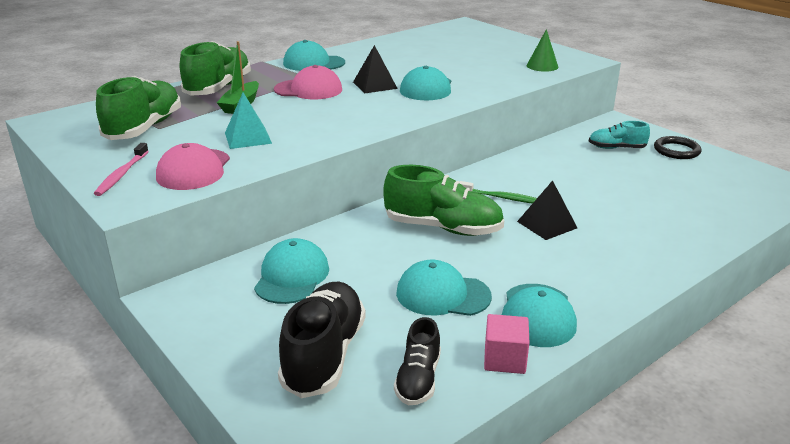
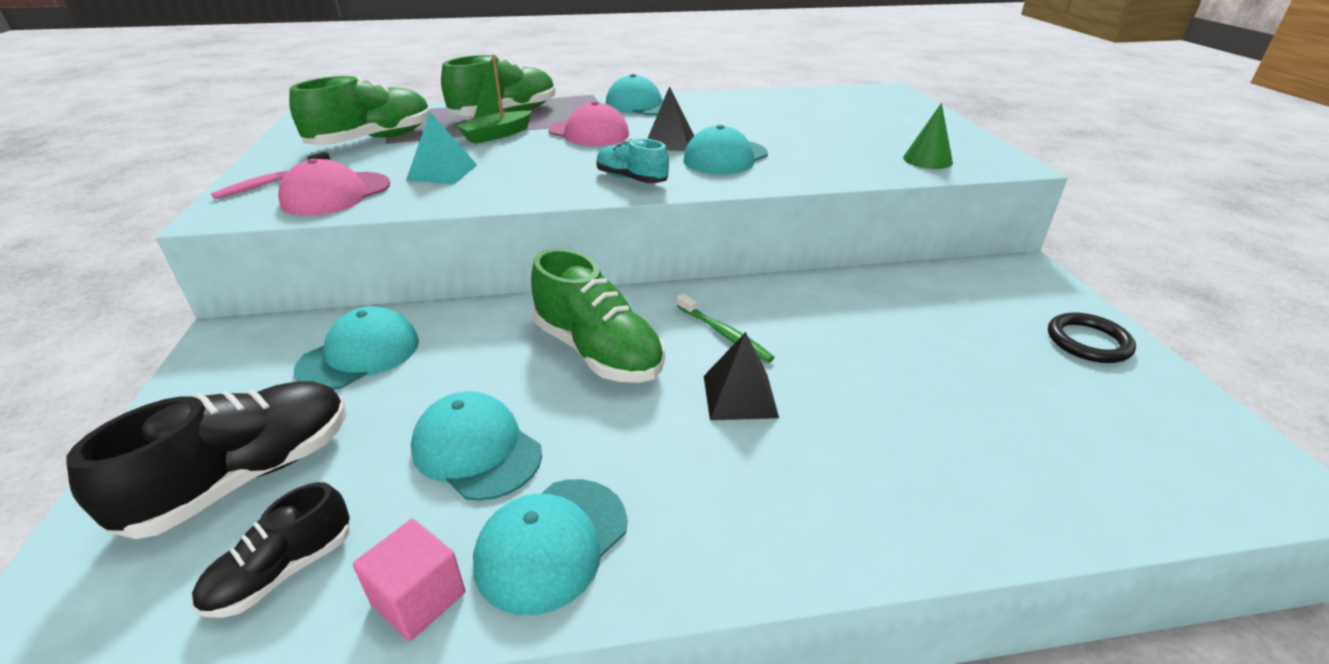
camera: 30 degrees right, 5 degrees up
(616, 148) = (983, 309): turquoise shoe -> turquoise shoe (631, 179)

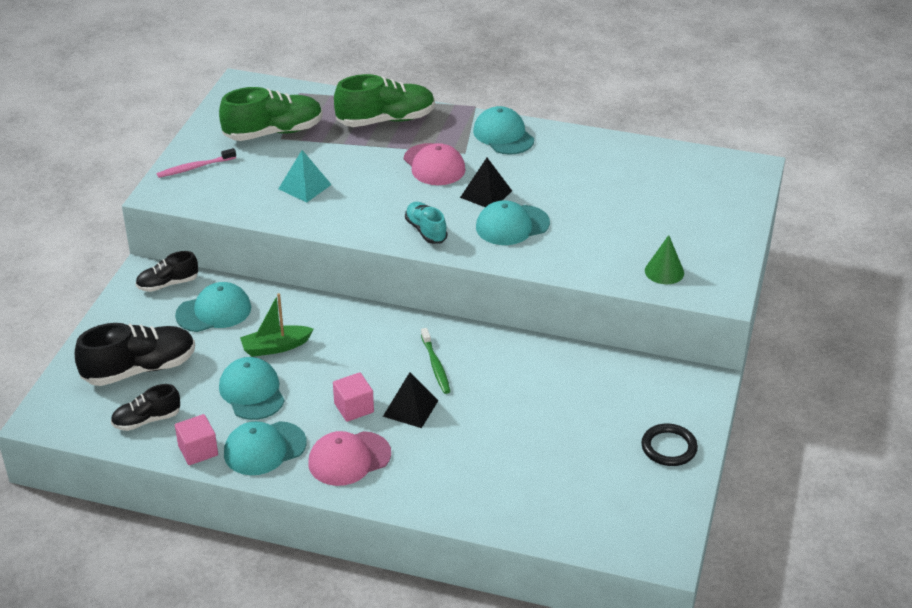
camera: 25 degrees right, 5 degrees up
(270, 339) = (168, 284): none -> black shoe
(336, 194) = (229, 192): pink cap -> pink cap (349, 459)
(497, 135) = (364, 149): green boat -> green boat (275, 347)
(597, 352) = (349, 353): green shoe -> none
(658, 422) = (354, 408): none -> pink cube

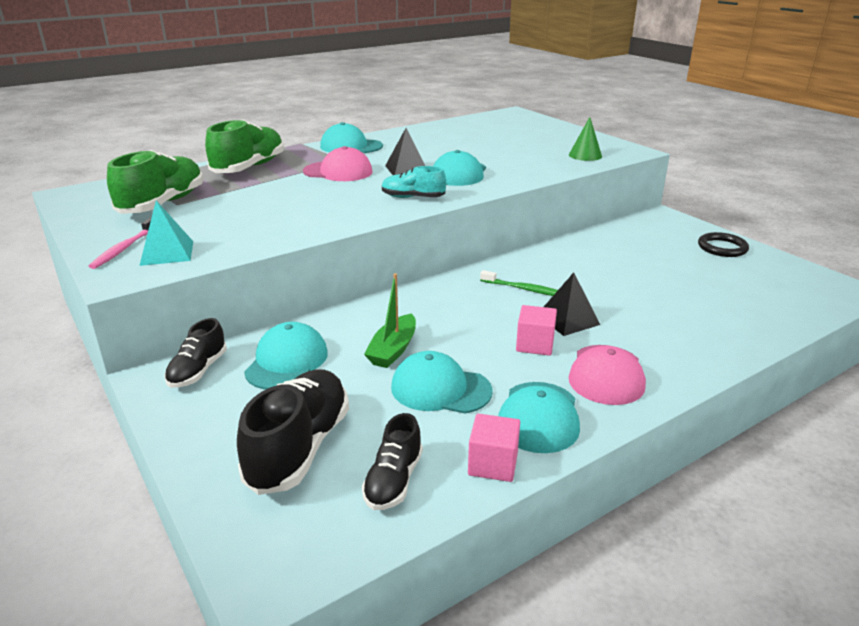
camera: 50 degrees left, 10 degrees down
(304, 186) = (262, 217): turquoise pyramid -> turquoise pyramid (167, 253)

